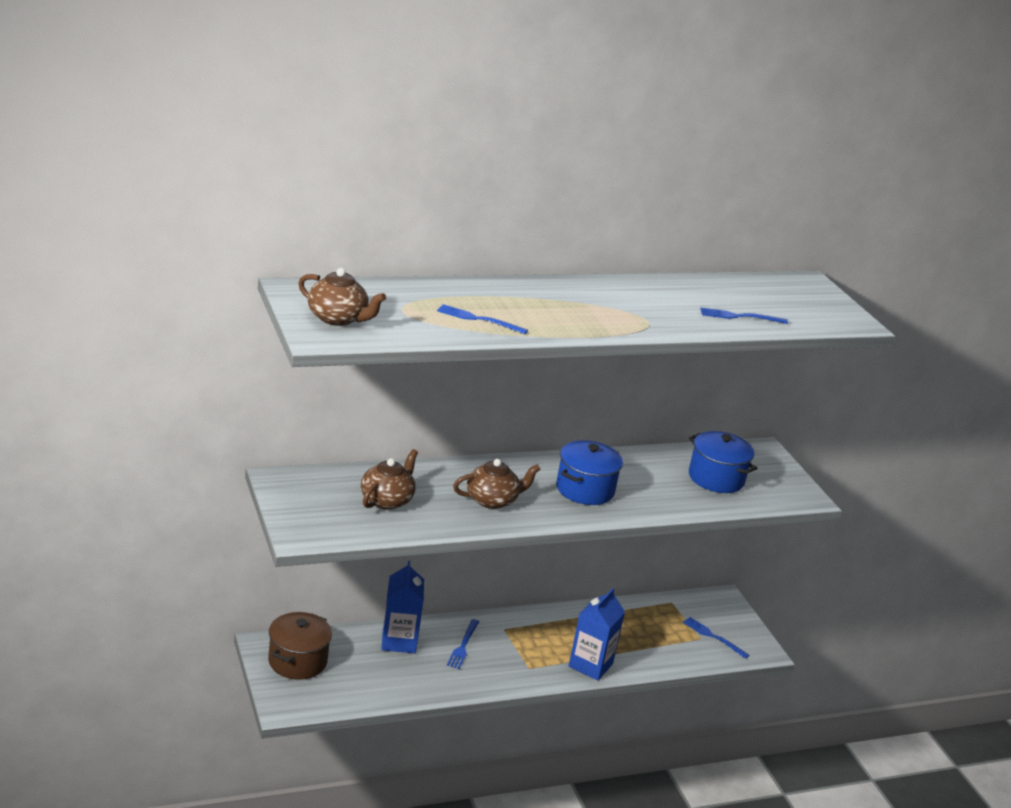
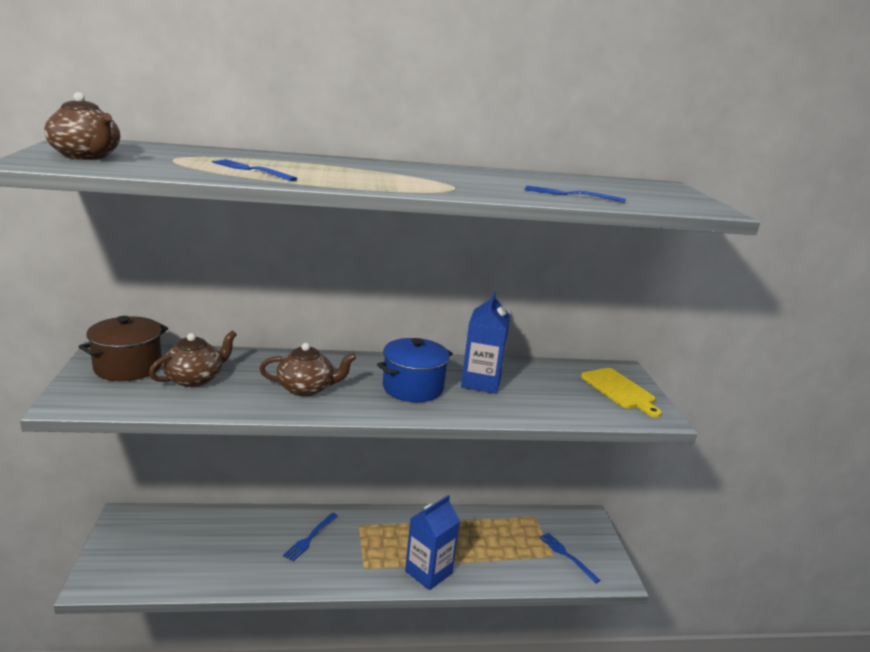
camera: 15 degrees right, 5 degrees down
(297, 661) = (142, 536): brown pot -> brown pot (128, 367)
(399, 641) = (251, 526): blue carton -> blue carton (481, 382)
(716, 478) = (561, 390): blue pot -> none
(767, 473) = (619, 390): none -> yellow cutting board

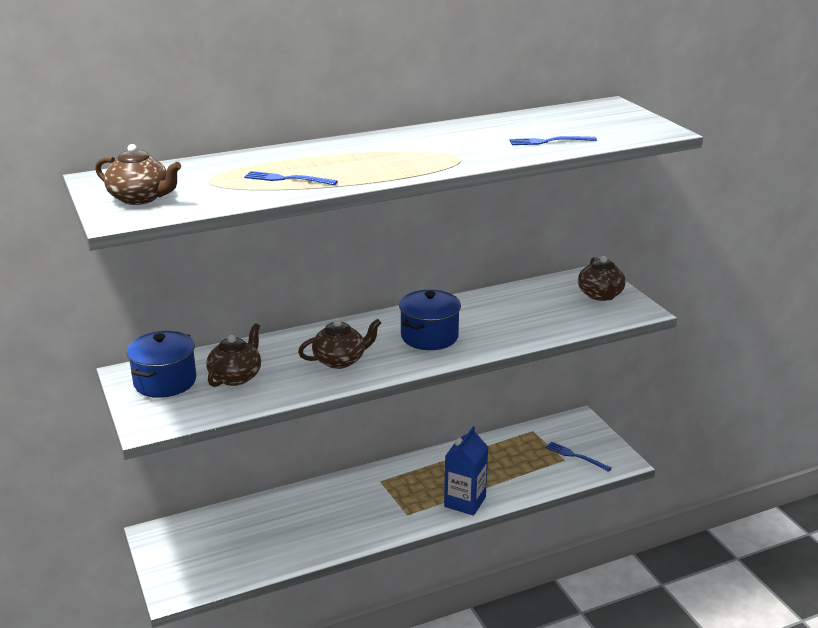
camera: 15 degrees left, 5 degrees up
(128, 367) = (165, 381): brown pot -> blue pot
(310, 537) = (343, 503): blue fork -> none
(481, 382) = (483, 317): blue carton -> none
(619, 390) = (600, 295): yellow cutting board -> brown teapot

